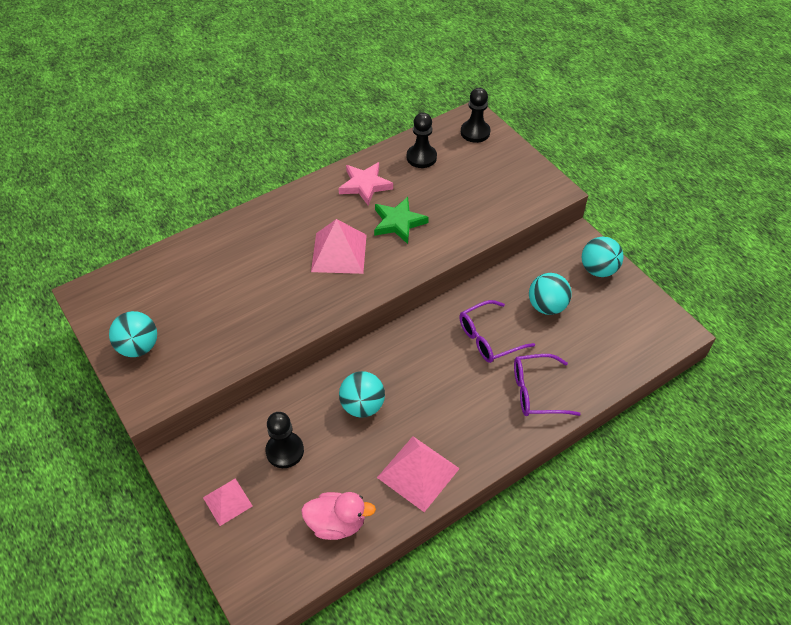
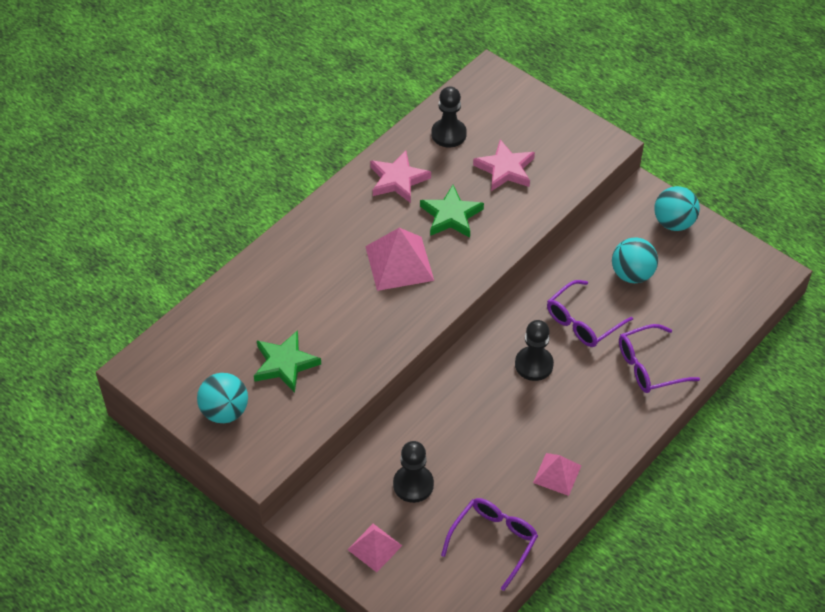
camera: 15 degrees left, 0 degrees up
(207, 317) = (285, 364): none -> green star
(337, 523) = (493, 541): pink duck -> purple glasses
(362, 406) = (476, 421): turquoise ball -> none
(418, 472) = (557, 474): pink pyramid -> pink pyramid, size x0.61
(459, 194) = (505, 169): none -> pink star
(475, 132) = (498, 92): black pawn -> black pawn (534, 364)

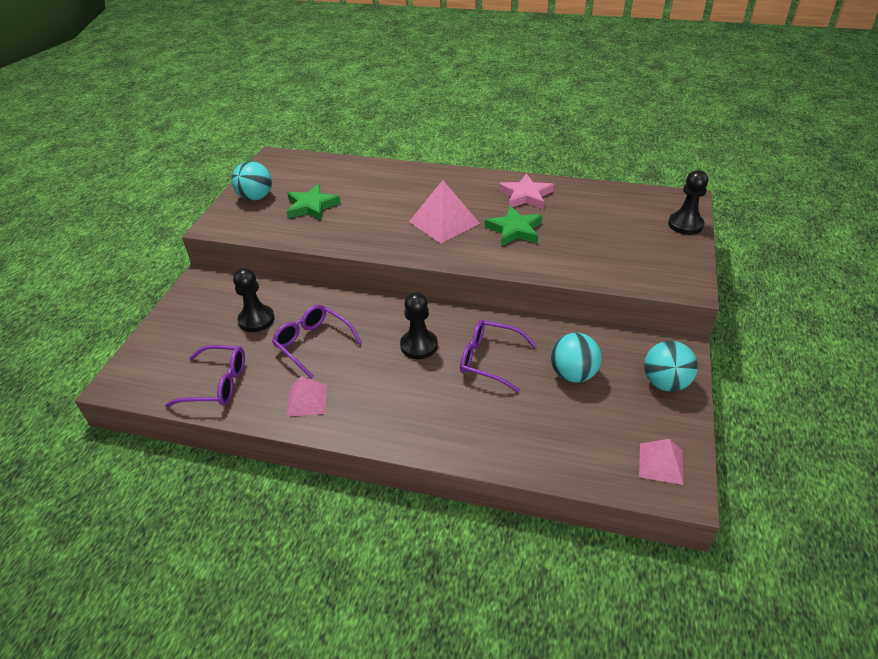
camera: 65 degrees right, 10 degrees down
(374, 547) = (188, 320): pink pyramid -> pink pyramid (661, 463)
(448, 134) = (597, 202): black pawn -> black pawn (685, 224)
(505, 169) = (592, 240): pink star -> none
(649, 366) = (471, 424): purple glasses -> purple glasses (313, 343)

